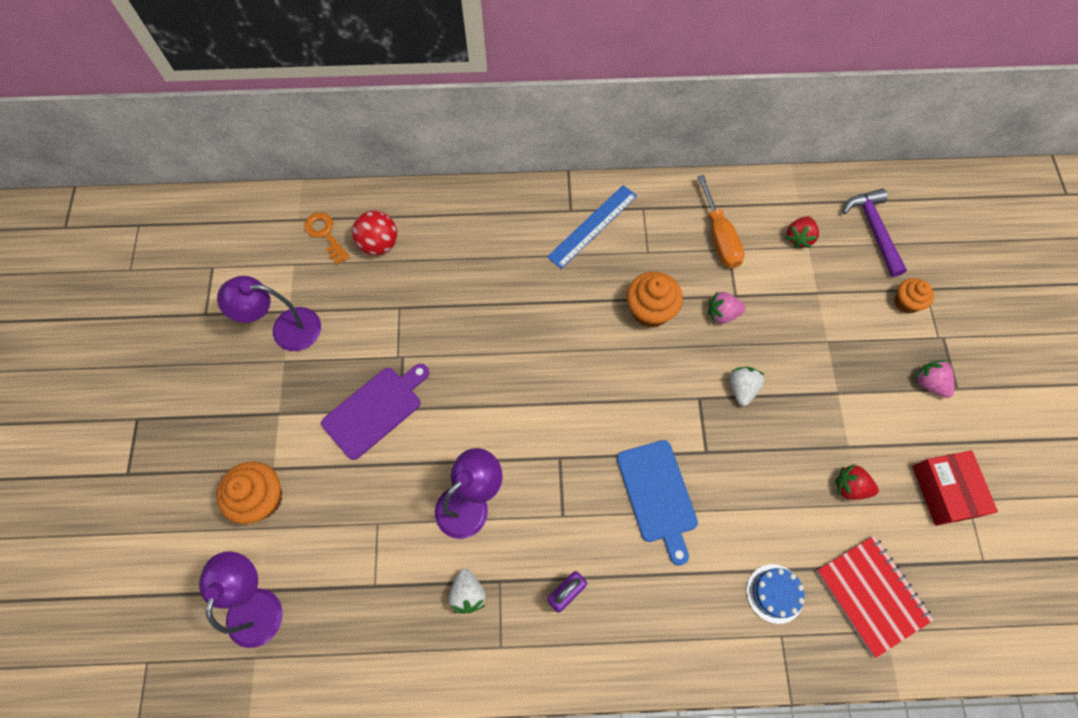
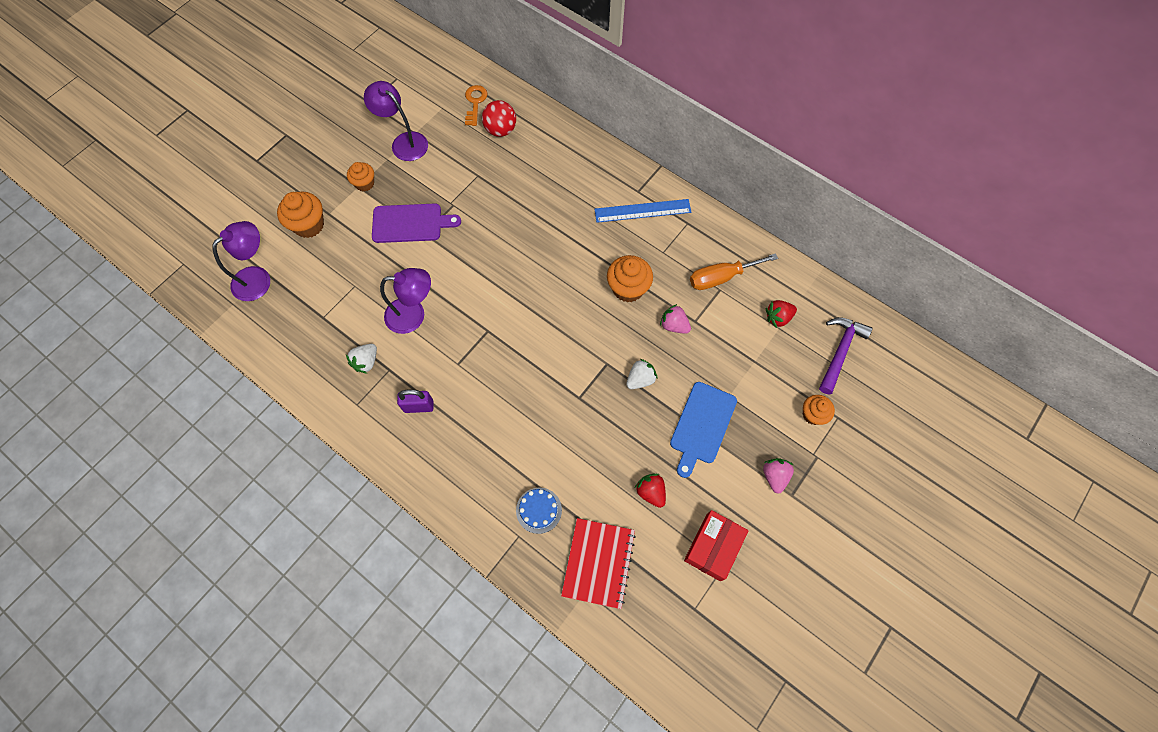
camera: 40 degrees right, 0 degrees up
(283, 405) = (364, 183): none -> orange cupcake
(658, 495) = (524, 398): blue cutting board -> blue cutting board (702, 425)
(719, 237) = (721, 277): orange screwdriver -> orange screwdriver turned 45 degrees clockwise

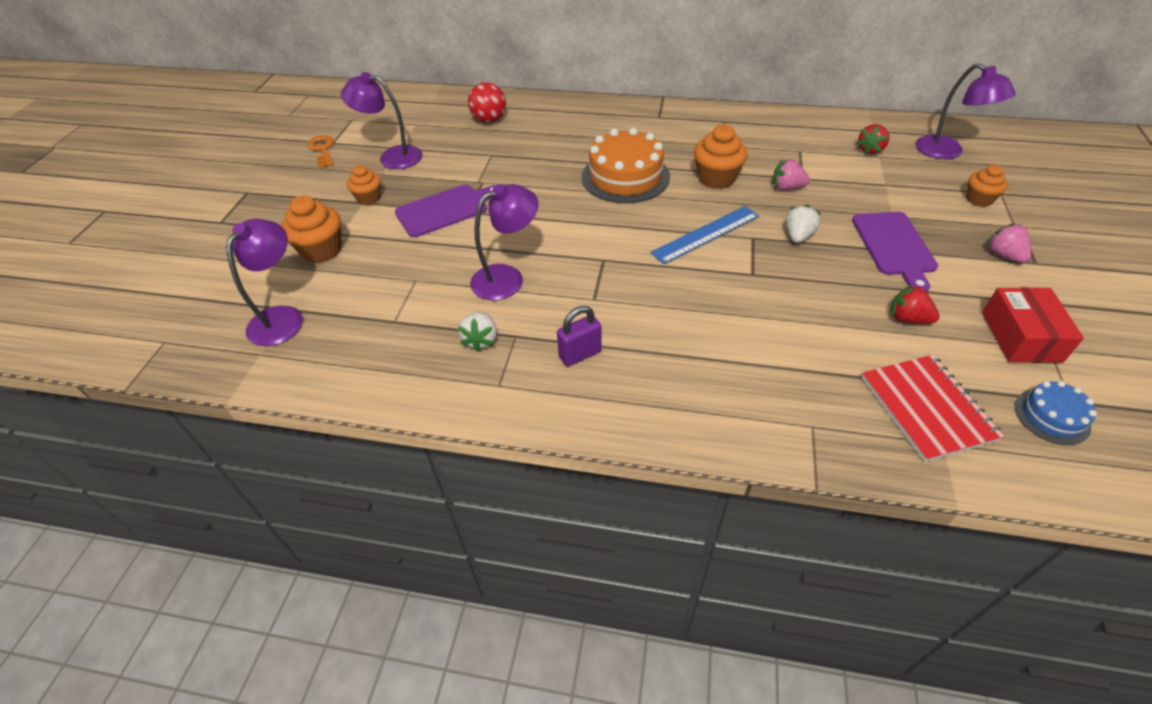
camera: 25 degrees left, 20 degrees down
(475, 102) = (448, 111): orange key -> orange key (322, 150)
(539, 510) = (810, 389): blue cake -> blue cake (1051, 416)
(561, 251) = (625, 176): none -> orange cake
(642, 211) = (676, 127): blue ruler -> blue ruler (706, 234)
(702, 425) = (894, 246): blue cutting board -> purple cutting board
(721, 277) = (792, 143): orange screwdriver -> none
(840, 352) = (947, 152): purple hammer -> purple lamp

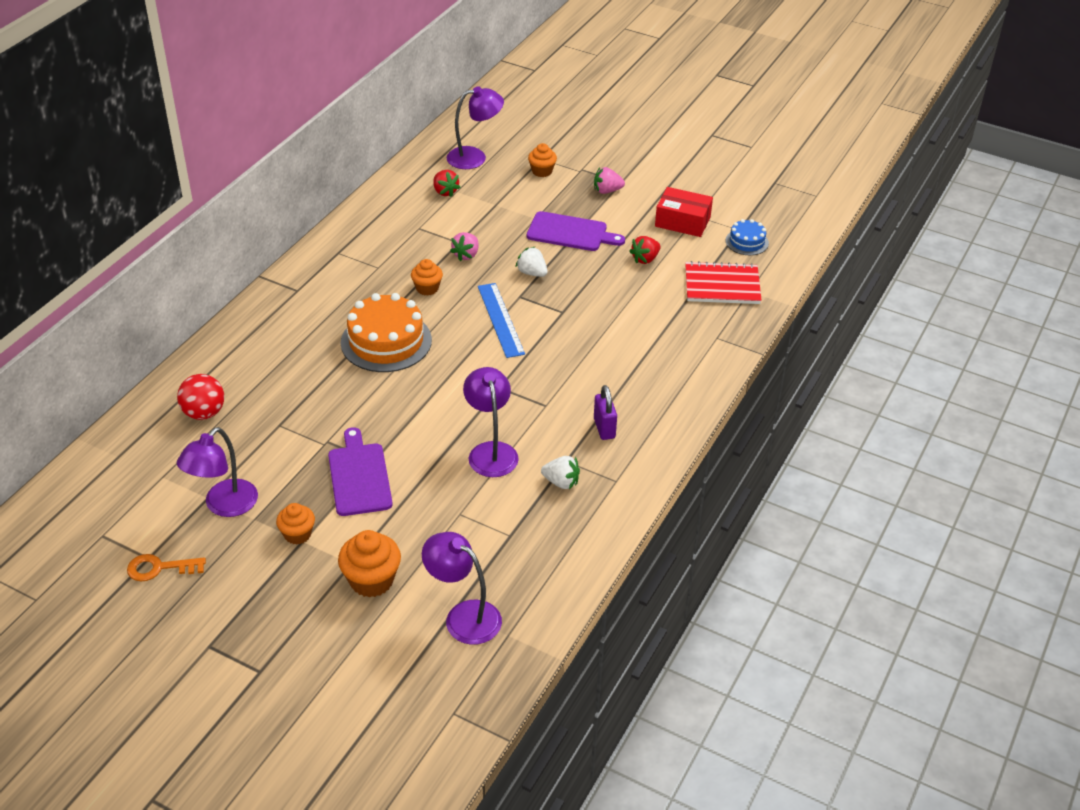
camera: 75 degrees left, 5 degrees down
(716, 178) = (427, 288): orange cupcake -> orange cupcake, size x0.64

